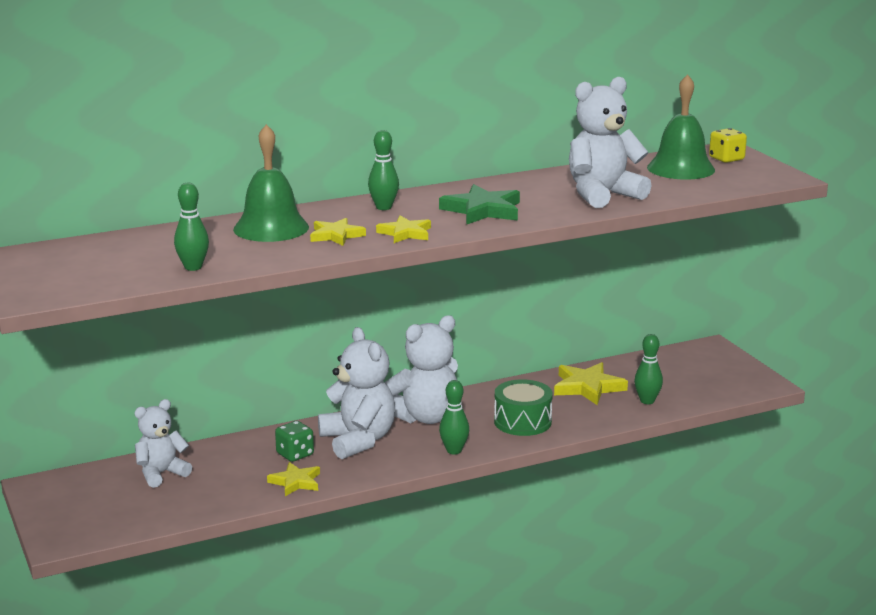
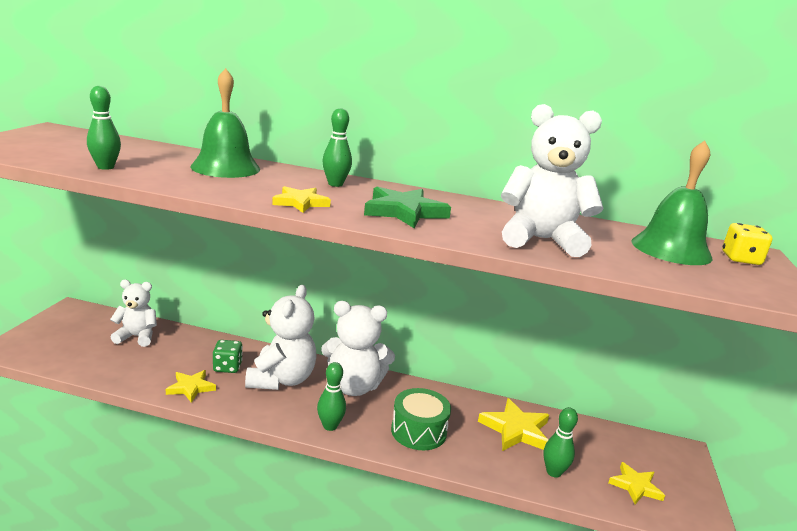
camera: 35 degrees right, 0 degrees up
(336, 235) = (250, 186): yellow star -> yellow star (635, 486)

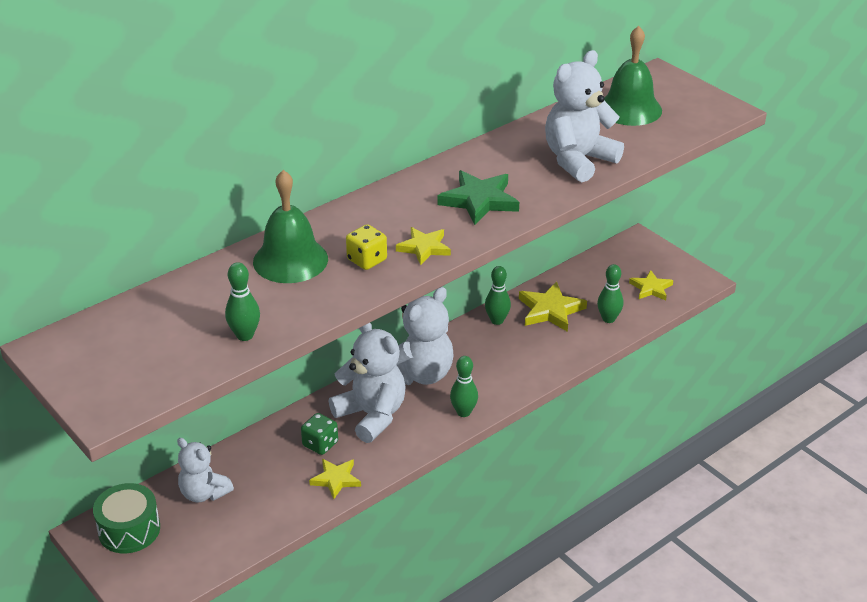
camera: 50 degrees left, 15 degrees up
(137, 337) = (204, 493): white teddy bear -> white teddy bear turned 90 degrees counterclockwise
(335, 184) = (383, 210): green bowling pin -> green bowling pin (497, 320)
(418, 431) = (510, 364): green drum -> green drum (129, 530)
(740, 259) = (663, 88): yellow dice -> yellow dice (367, 260)

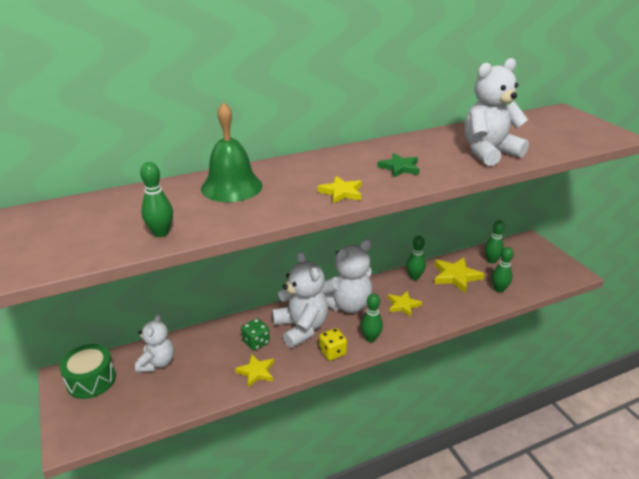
camera: 15 degrees right, 5 degrees down
(204, 493) = (157, 363): white teddy bear -> white teddy bear turned 135 degrees counterclockwise
(367, 260) = (291, 194): yellow dice -> yellow dice (332, 352)
(479, 200) = (399, 168): green star -> green star, size x0.65
(592, 279) = (491, 261): none -> green bowling pin
(629, 109) = (537, 127): green bell -> none
(651, 288) = (535, 273): yellow star -> yellow star (403, 305)

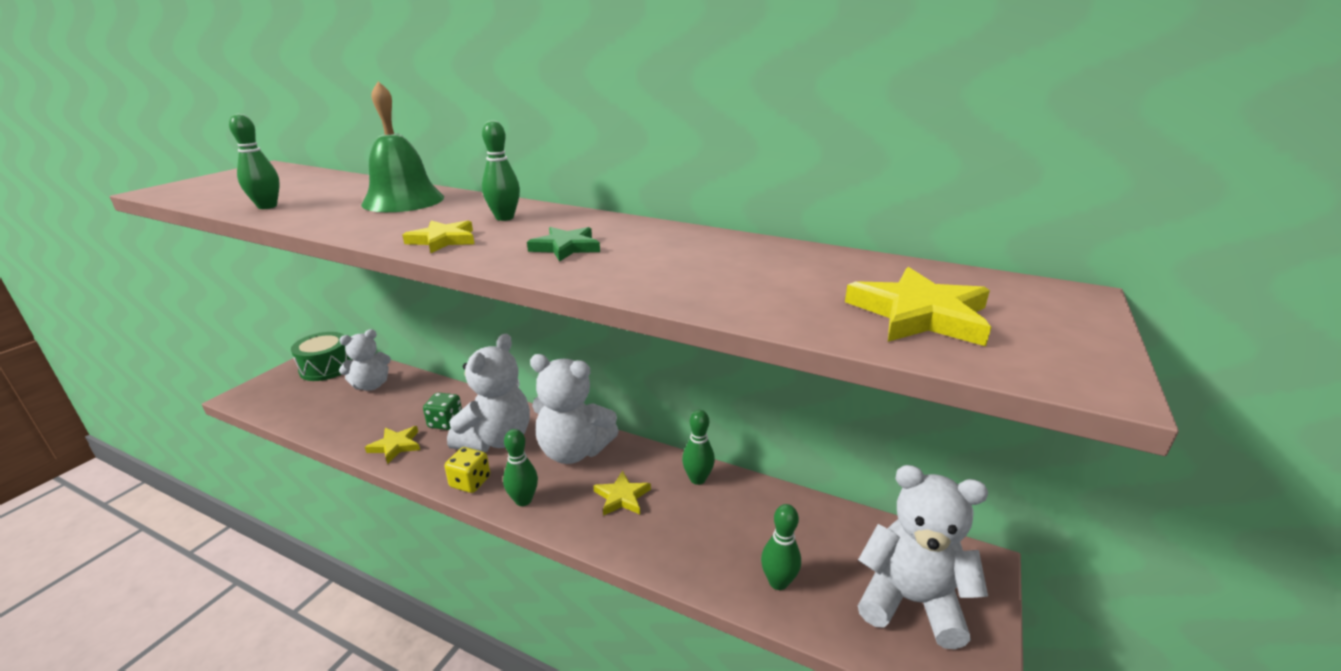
camera: 50 degrees right, 5 degrees down
(455, 276) = (750, 518): yellow star -> yellow star (919, 314)
(488, 152) = (724, 282): white teddy bear -> white teddy bear (910, 601)
(491, 261) = (845, 540): green bowling pin -> green bowling pin (504, 218)

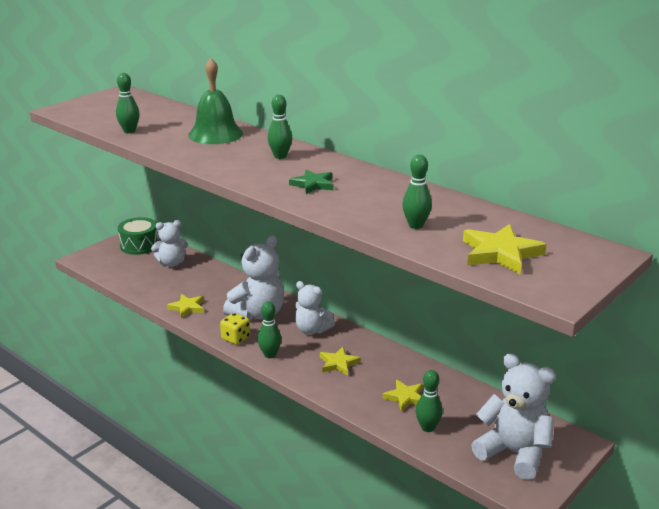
camera: 15 degrees right, 0 degrees up
(443, 240) = (238, 170): yellow star -> yellow star (405, 397)
(445, 422) = (223, 297): green dice -> none
(573, 451) = (312, 330): white teddy bear -> white teddy bear, size x0.64
(697, 479) = (397, 361): green bowling pin -> green bowling pin (416, 225)

